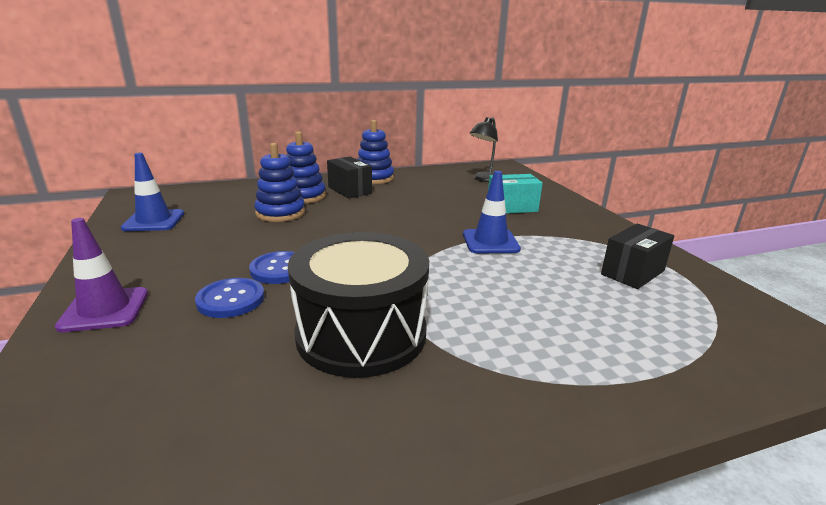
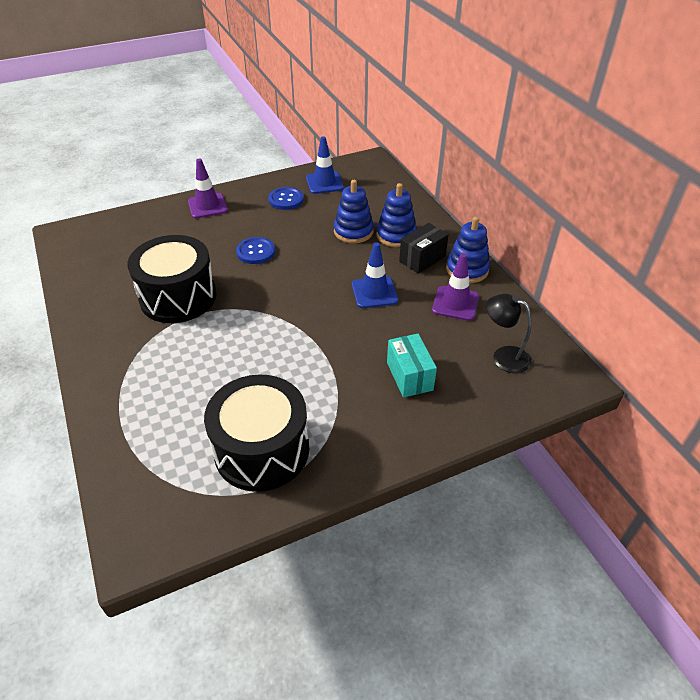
camera: 85 degrees right, 20 degrees up
(231, 299) = (217, 242): blue button -> blue button (286, 199)
(419, 186) = (455, 303): none -> purple traffic cone
(490, 242) = (315, 356): blue traffic cone -> blue traffic cone (374, 292)
(632, 272) = (262, 450): black box -> black drum

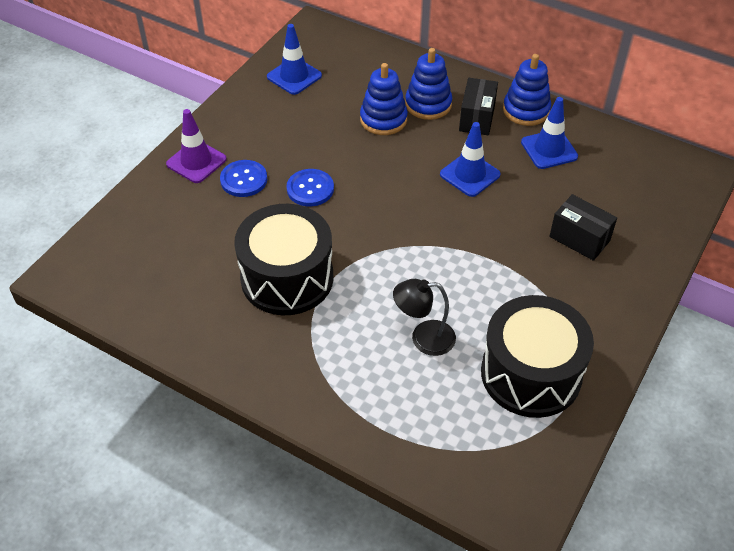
camera: 35 degrees left, 5 degrees up
(286, 199) = (275, 114): blue button -> blue button (244, 180)
(409, 376) = (579, 239): turquoise box -> black box
(455, 303) = (549, 149): purple traffic cone -> blue traffic cone
(503, 356) = (633, 179): black lamp -> black lamp (423, 338)

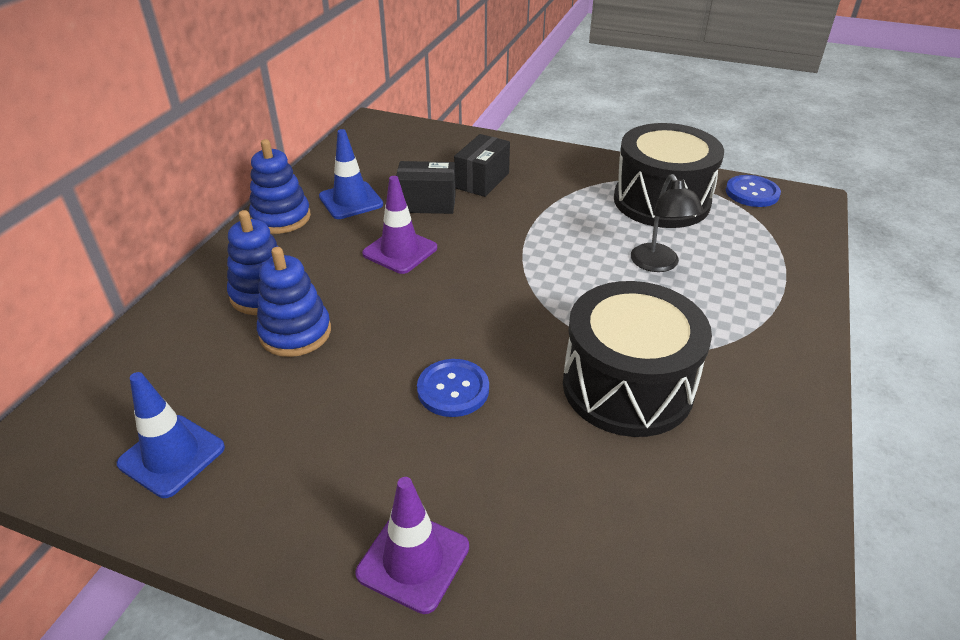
camera: 100 degrees left, 10 degrees down
(244, 180) = (448, 475): blue button -> blue button (752, 193)
(470, 174) = (400, 251): blue traffic cone -> purple traffic cone
(477, 118) = (295, 252): black box -> black box (427, 203)

